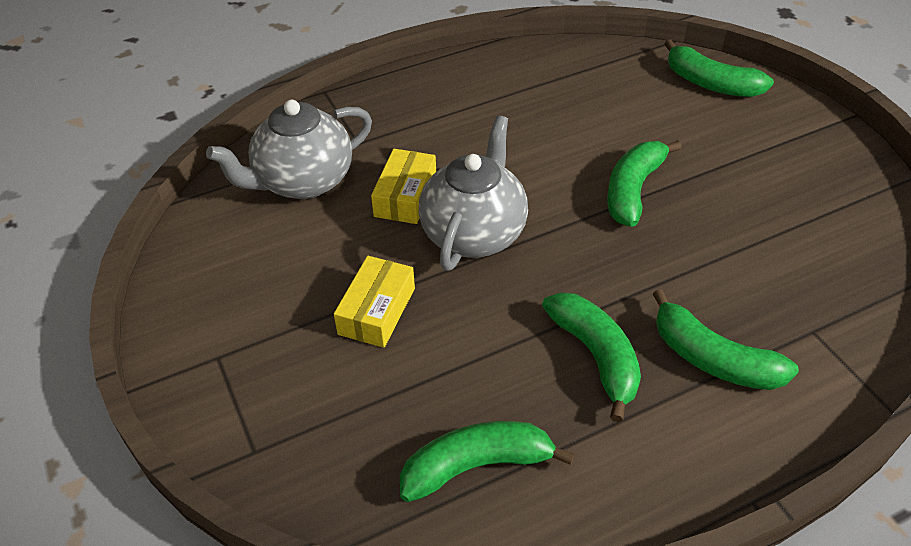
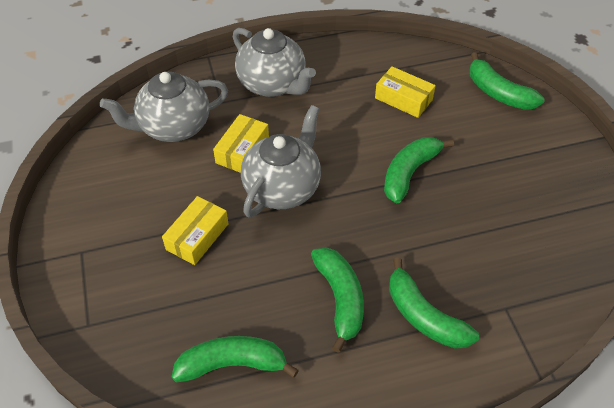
camera: 10 degrees right, 5 degrees up
(421, 112) = (273, 84): none -> grey teapot
(595, 106) = (403, 99): none -> yellow box

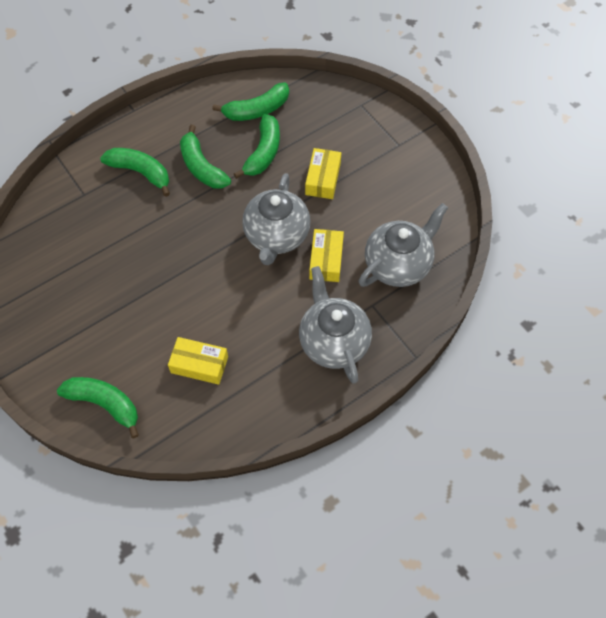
camera: 160 degrees right, 10 degrees up
(273, 84) = (333, 341): grey teapot -> grey teapot turned 45 degrees clockwise
(409, 173) = (175, 282): green banana -> green banana (263, 153)

